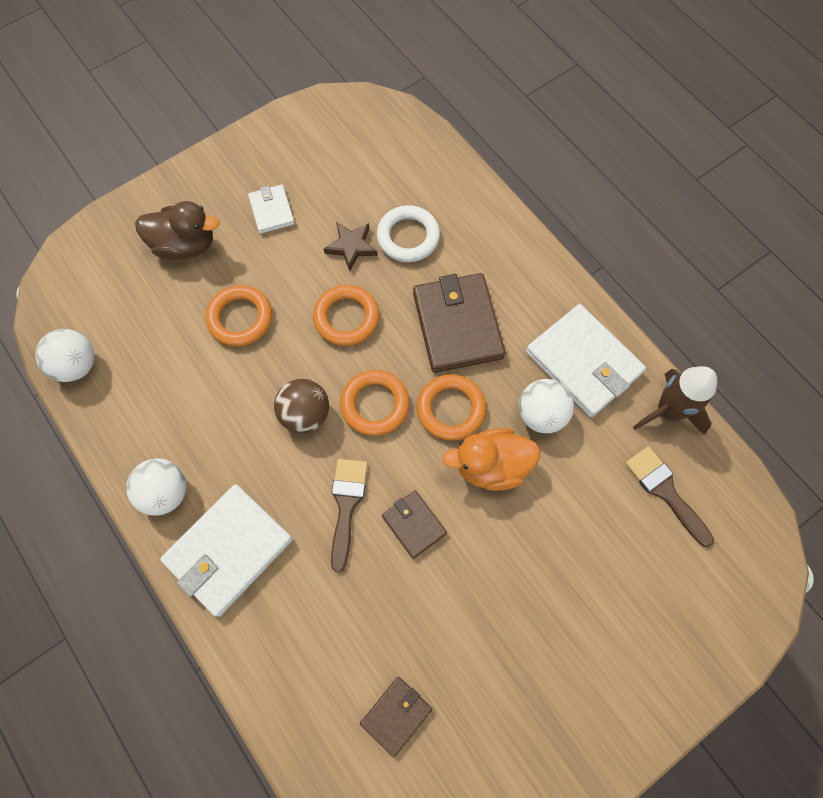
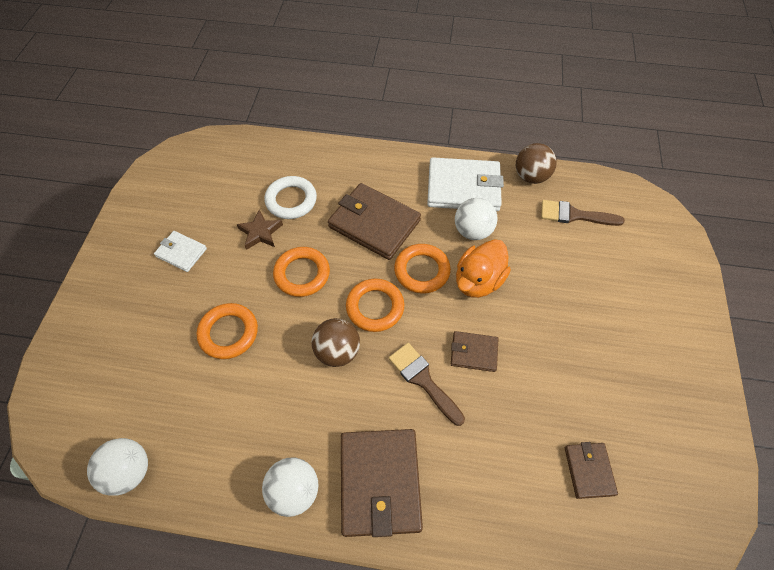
camera: 45 degrees left, 10 degrees down
(185, 245) = (137, 321): brown duck -> none
(229, 550) = (380, 482): white wallet -> brown wallet
(668, 411) = (531, 176): brown rocket -> brown ball

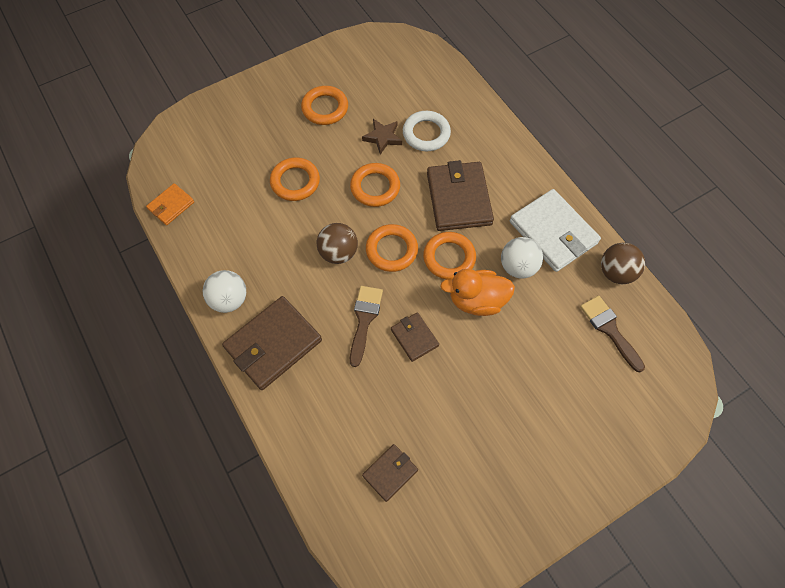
camera: 50 degrees right, 5 degrees up
(129, 471) = (171, 205): white ball -> orange wallet
(181, 252) = (325, 108): white wallet -> orange ring

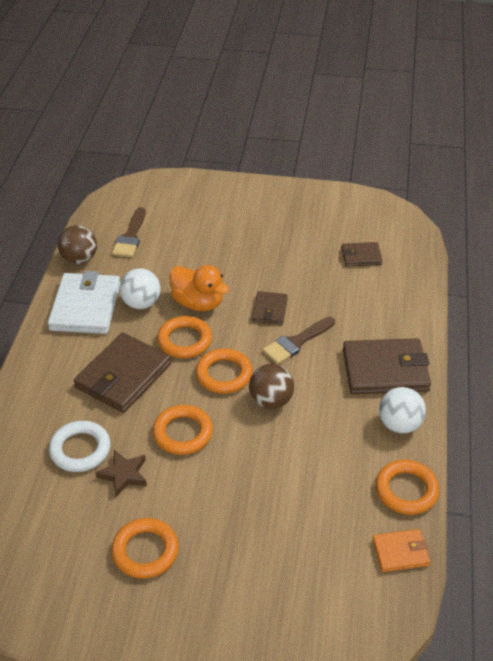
camera: 140 degrees left, 20 degrees down
(295, 182) = (252, 490): orange ring -> orange ring (406, 490)

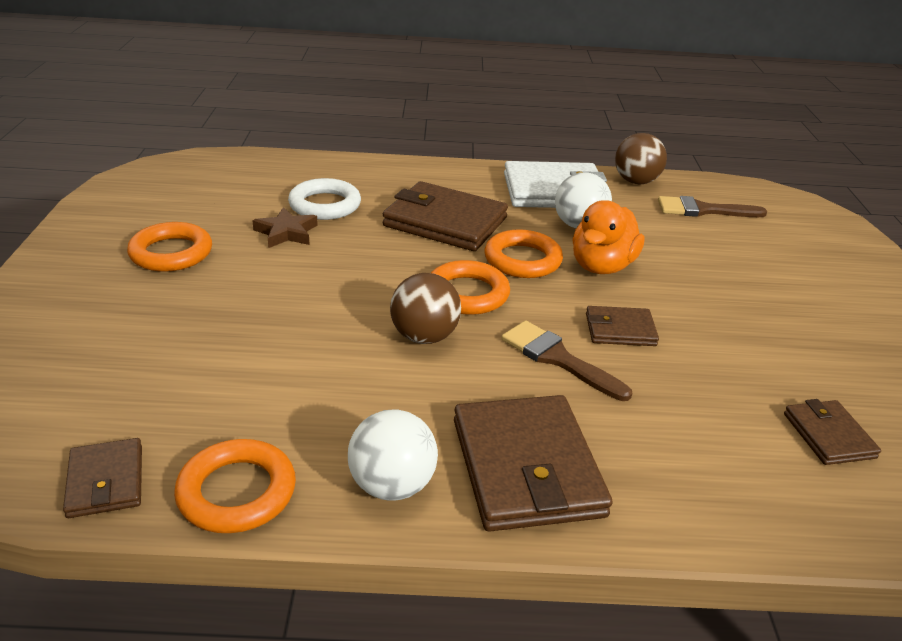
camera: 80 degrees right, 10 degrees down
(182, 433) = (354, 267): orange ring -> none
(400, 552) = (106, 481): orange wallet -> brown wallet

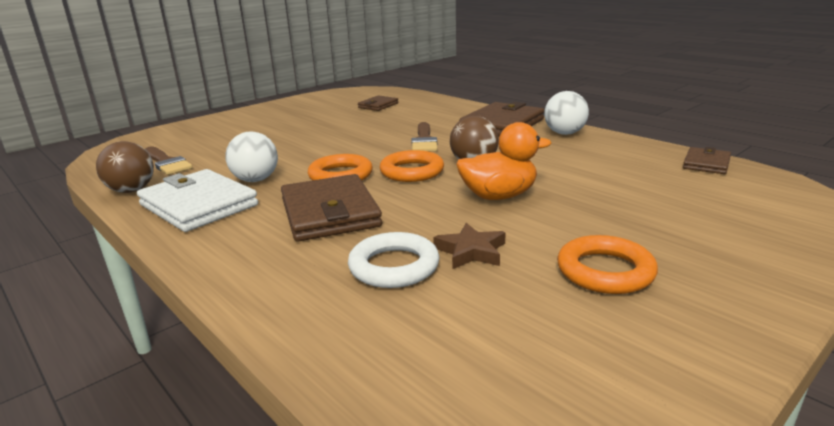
camera: 130 degrees left, 10 degrees down
(237, 492) = (637, 147): orange ring -> none
(602, 266) = (308, 159): orange duck -> orange duck (499, 196)
(620, 330) = (372, 139): brown wallet -> none

